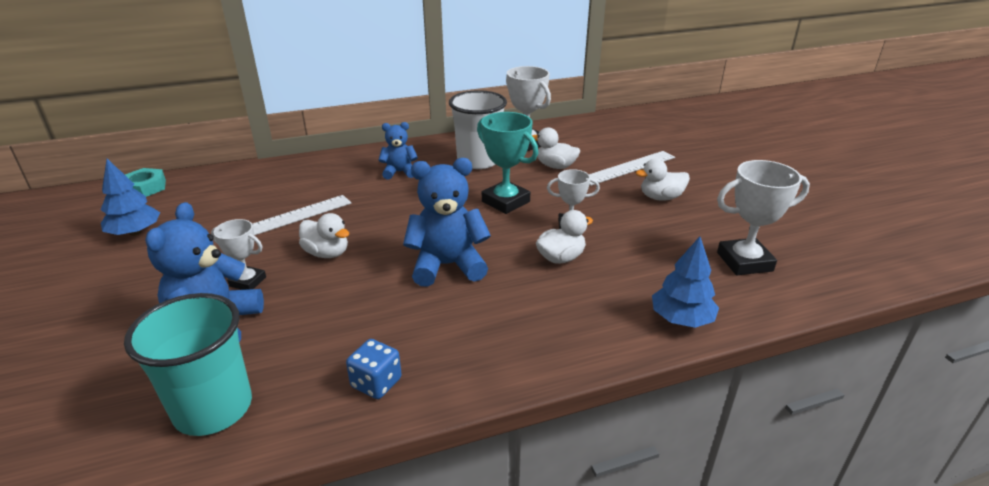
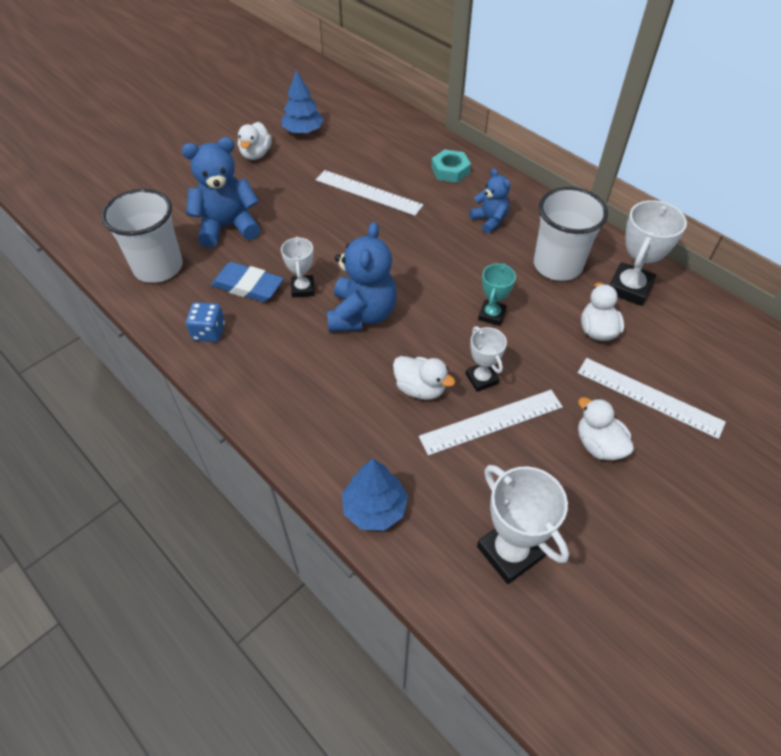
camera: 65 degrees right, 20 degrees up
(145, 187) = (359, 100): turquoise nut -> turquoise nut (450, 170)
(213, 408) = (158, 267): turquoise cup -> white cup
(248, 281) = (280, 215): white trophy -> white trophy (303, 288)
(327, 253) = (336, 237): white duck -> white duck (256, 154)
(333, 333) = (248, 286): none -> blue eraser
(447, 265) = (362, 314): blue teddy bear -> blue teddy bear turned 45 degrees clockwise
(505, 202) = (491, 315): turquoise trophy -> turquoise trophy, size x0.61
(617, 234) = (491, 422): none -> white ruler

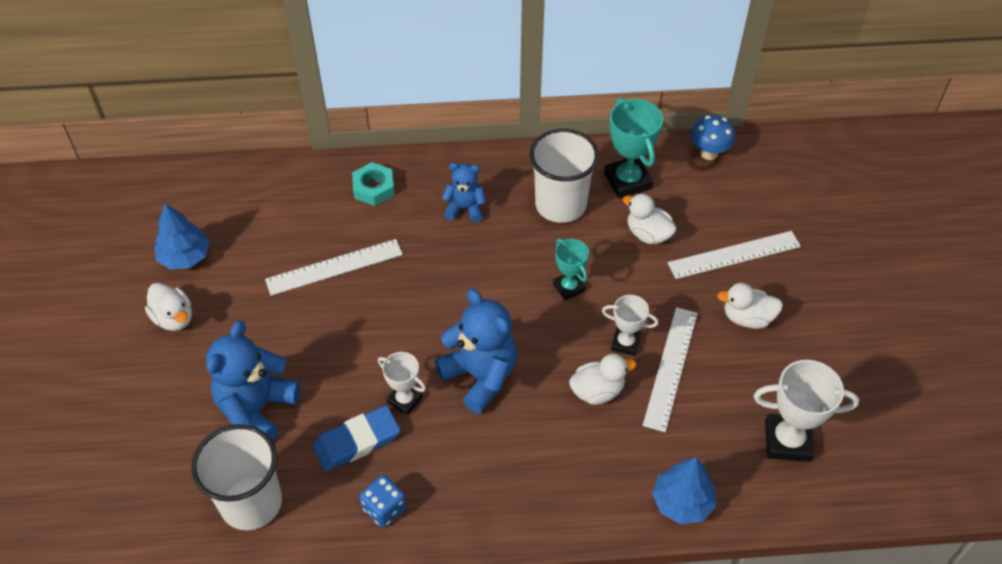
camera: 50 degrees left, 0 degrees up
(629, 288) = (627, 181): white trophy -> turquoise trophy
(725, 319) = (709, 153): none -> blue mushroom

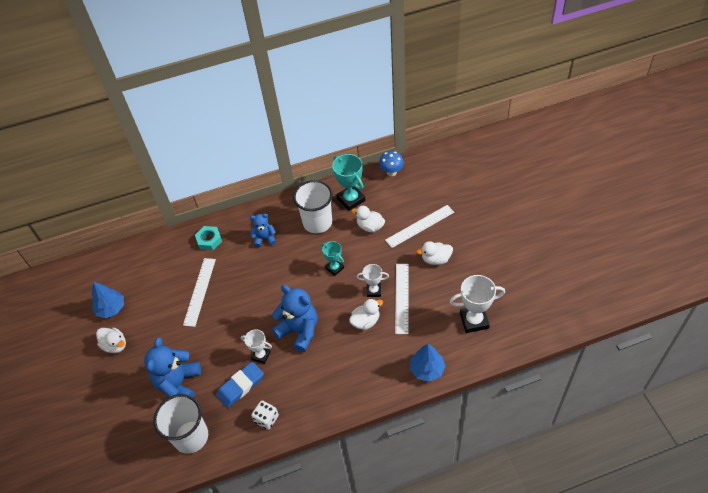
camera: 10 degrees left, 0 degrees up
(334, 267) = (199, 291): white ruler -> white ruler turned 45 degrees counterclockwise
(384, 509) = (266, 419): blue dice -> white dice

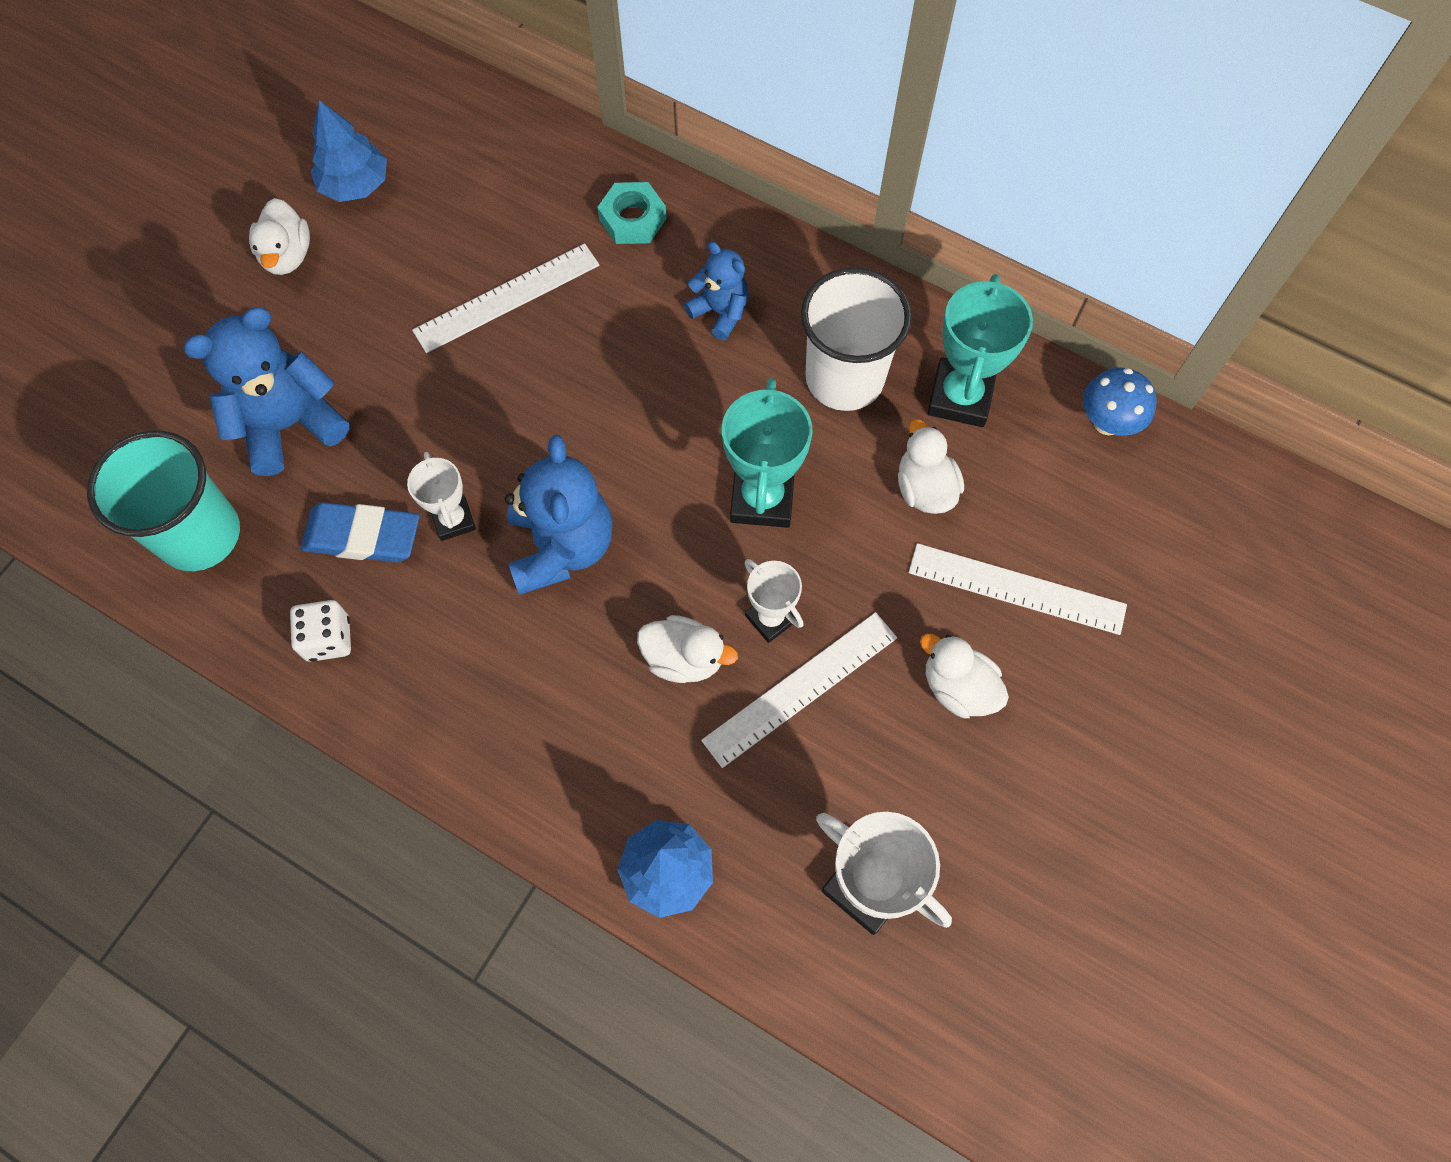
camera: 45 degrees right, 15 degrees up
(191, 437) = (200, 534): white cup -> turquoise cup
(334, 268) = (762, 498): turquoise trophy -> turquoise trophy, size x1.65

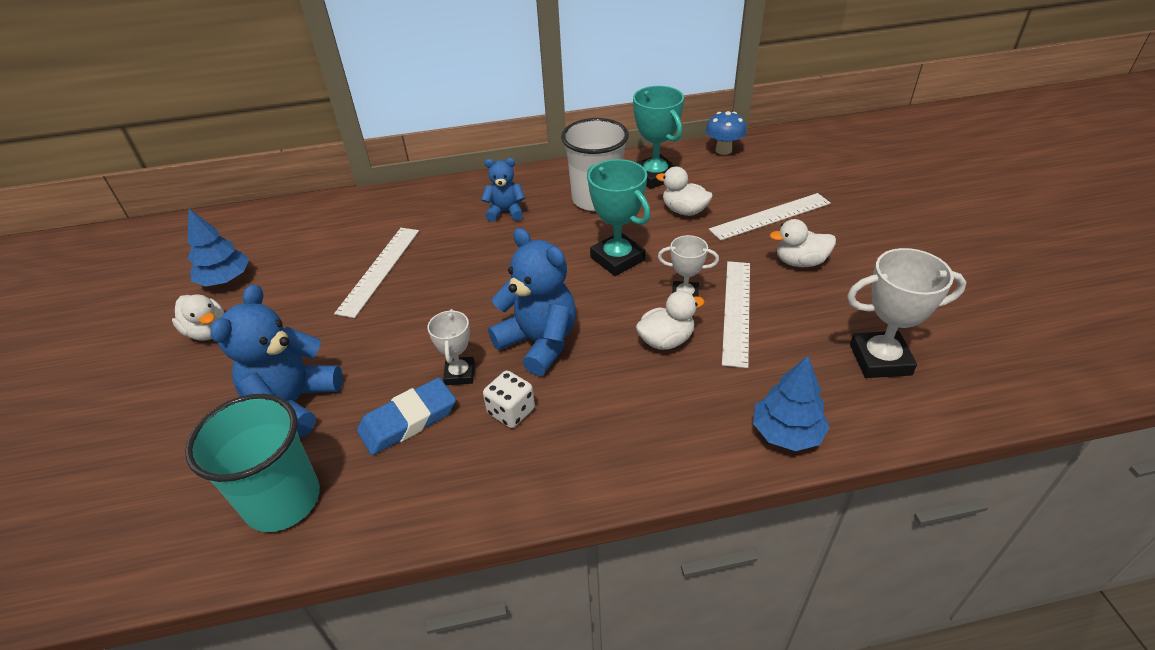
camera: 40 degrees left, 25 degrees down
(328, 639) = (444, 485): white dice -> white dice (511, 411)
(454, 520) = (460, 374): white trophy -> white trophy turned 60 degrees clockwise
(633, 219) = (416, 207): turquoise nut -> none

